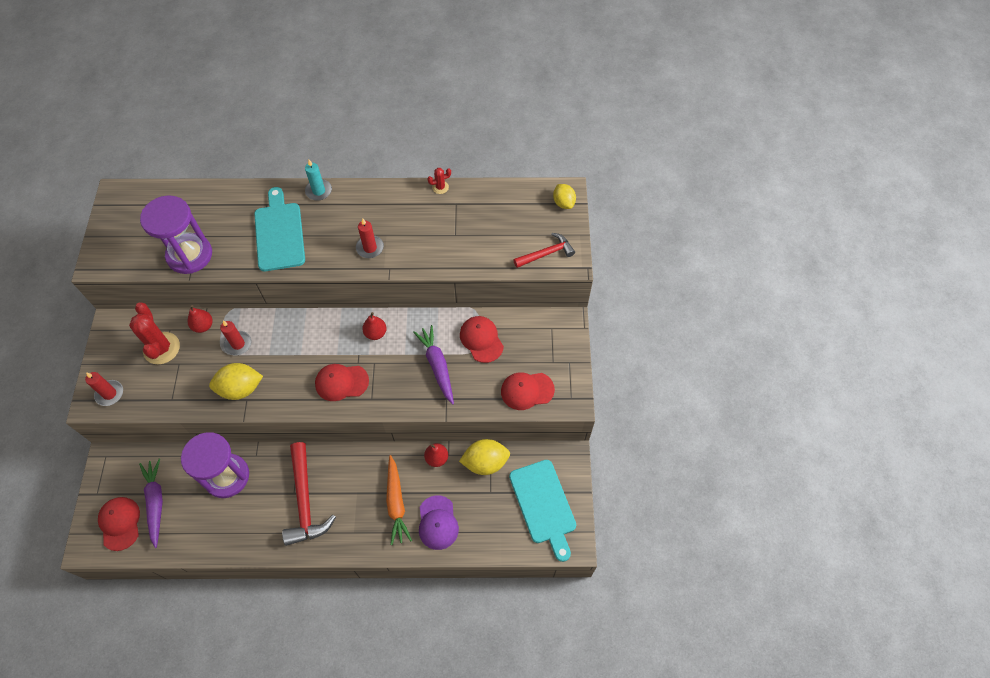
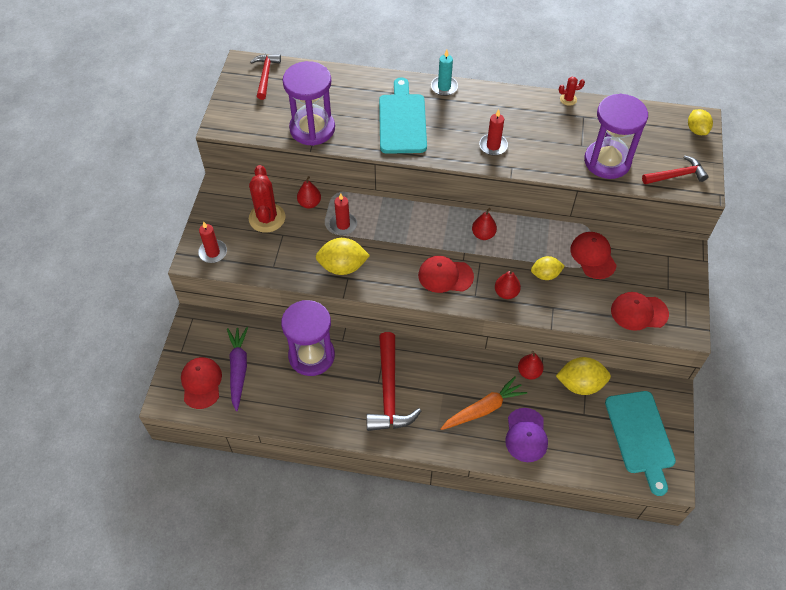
camera: 10 degrees right, 5 degrees down
(138, 203) = (265, 75): none -> red hammer
(396, 503) = (483, 409): orange carrot -> orange carrot turned 120 degrees counterclockwise
(401, 390) = (506, 293): none -> red pear
(437, 366) = (545, 274): purple carrot -> yellow lemon
(480, 248) = (607, 161): none -> purple hourglass

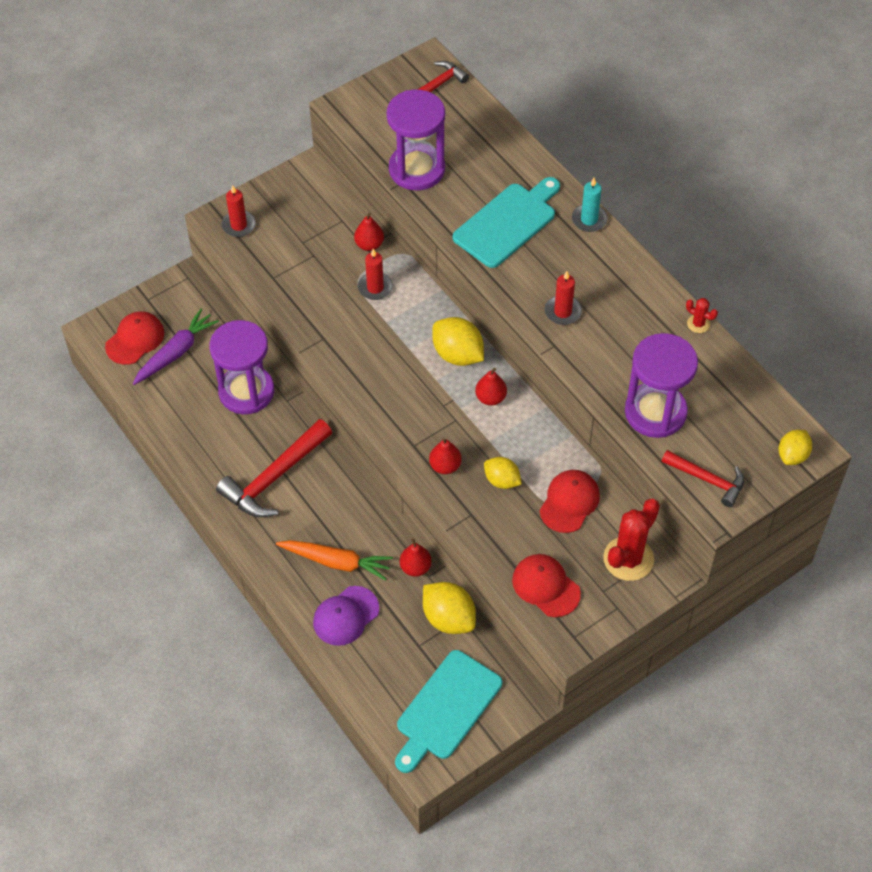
camera: 45 degrees right, 0 degrees up
(267, 218) = (317, 229): red cactus -> red cactus (628, 559)
(342, 267) = (330, 325): yellow lemon -> yellow lemon (458, 354)
(445, 276) = (409, 406): red cap -> none

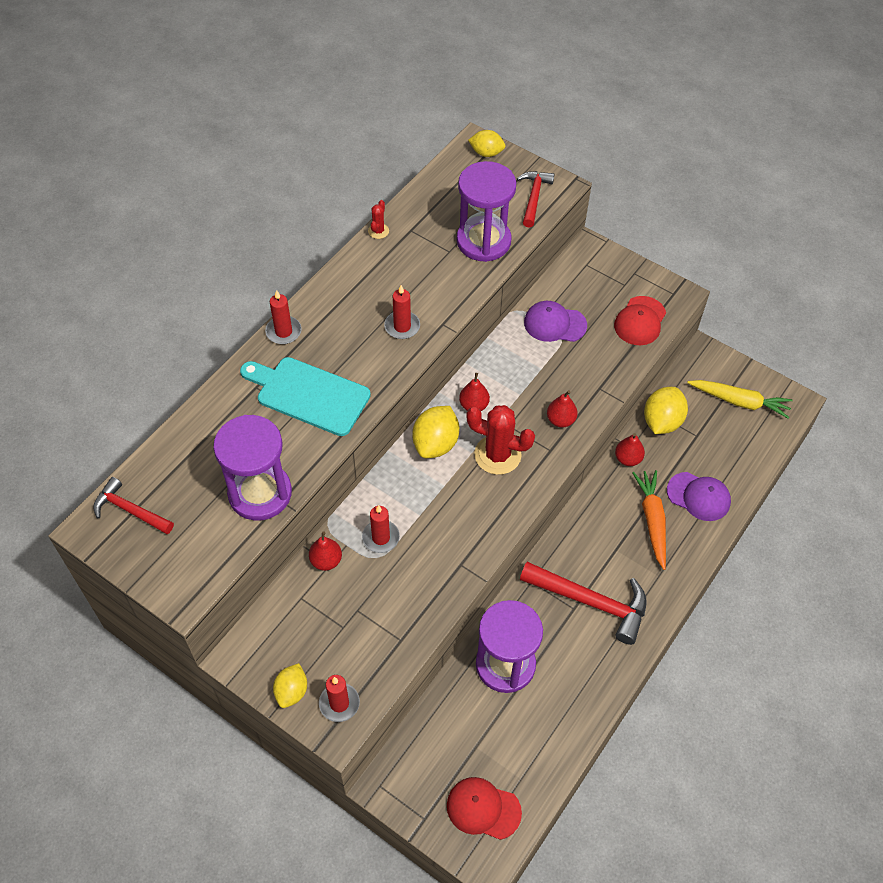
camera: 110 degrees left, 0 degrees up
(176, 352) = (484, 756): purple carrot -> none
(446, 709) = (739, 402): turquoise cutting board -> yellow carrot
(502, 480) = (556, 375): yellow lemon -> yellow lemon (292, 691)
(569, 502) = (554, 324): red cap -> purple cap
(589, 219) = (283, 332): turquoise candle -> red candle
(628, 559) = (588, 275): red cactus -> red cactus (497, 455)

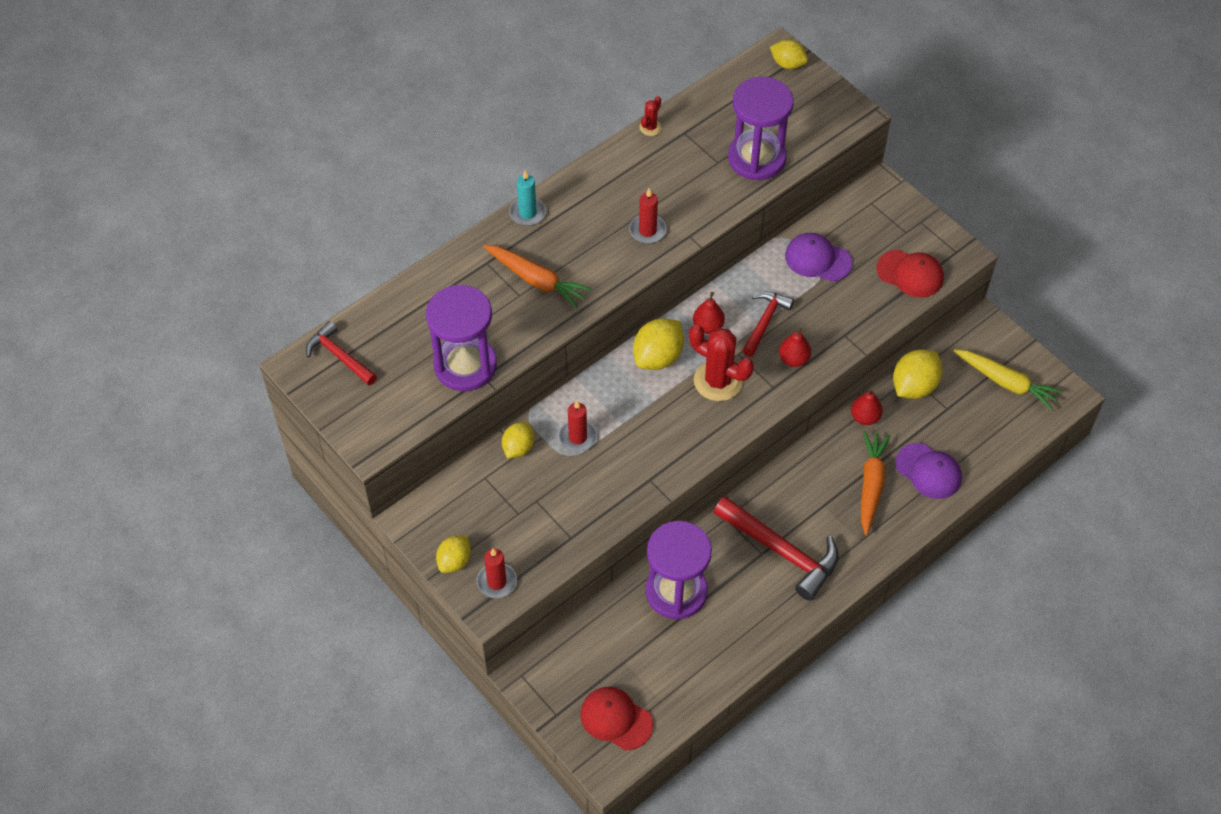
camera: 15 degrees right, 0 degrees up
(283, 332) = (527, 213): red candle -> turquoise candle
(308, 394) = (536, 280): turquoise cutting board -> orange carrot
(326, 561) = (518, 448): red pear -> yellow lemon
(534, 197) = (824, 121): red hammer -> red hammer (765, 322)
(640, 321) = (910, 274): red cap -> red cap turned 105 degrees counterclockwise

